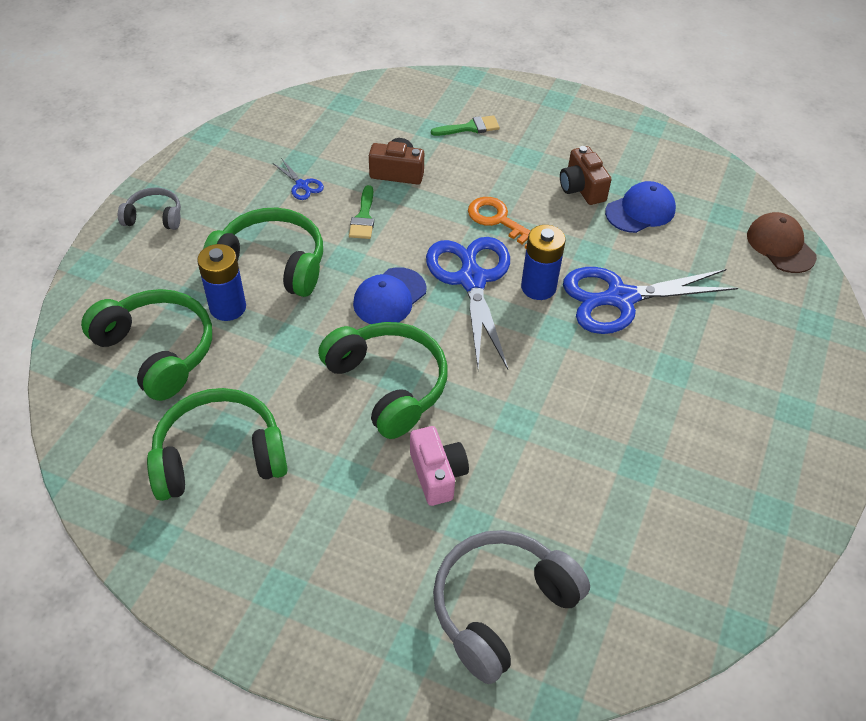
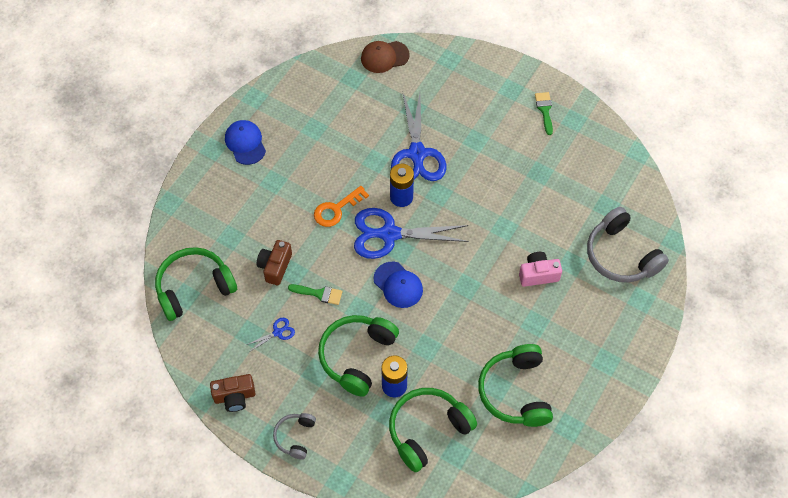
camera: 80 degrees left, 10 degrees up
(388, 385) = (471, 293): green headphones -> green headphones (194, 288)
(470, 127) = (233, 212): green brush -> green brush (544, 110)
(581, 188) = (313, 154): brown camera -> brown camera (234, 397)
(640, 211) = (340, 124): blue cap -> blue cap (245, 143)

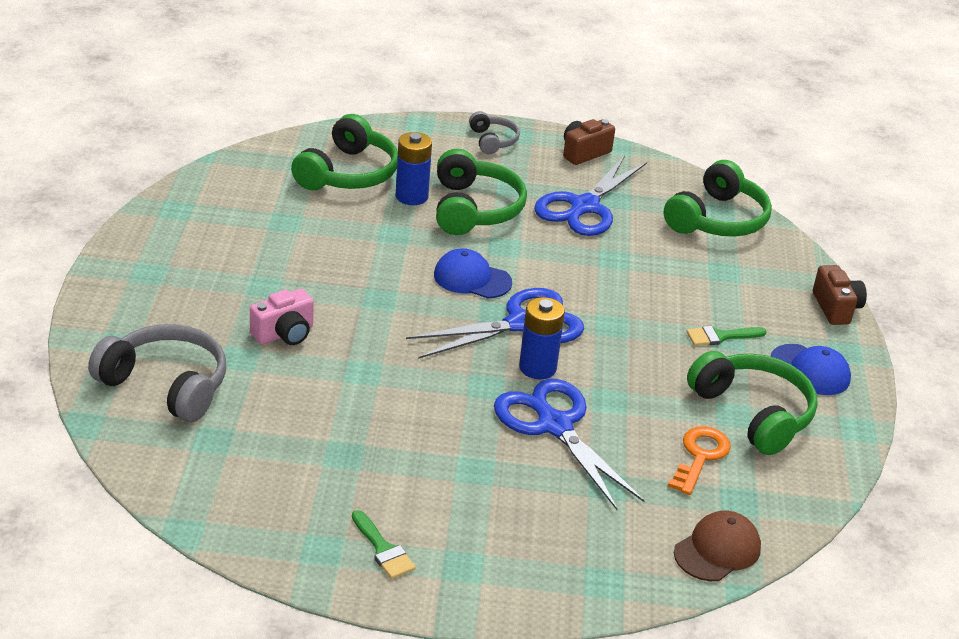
camera: 150 degrees right, 25 degrees down
(275, 267) = (641, 258): brown camera -> brown camera (836, 308)
(278, 332) = (584, 207): blue scissors -> blue scissors, size x2.40
(319, 294) = (565, 248): green brush -> green brush (720, 336)
(336, 209) = (616, 332): orange key -> orange key (700, 457)
(515, 392) = (258, 222): green headphones -> green headphones (753, 413)

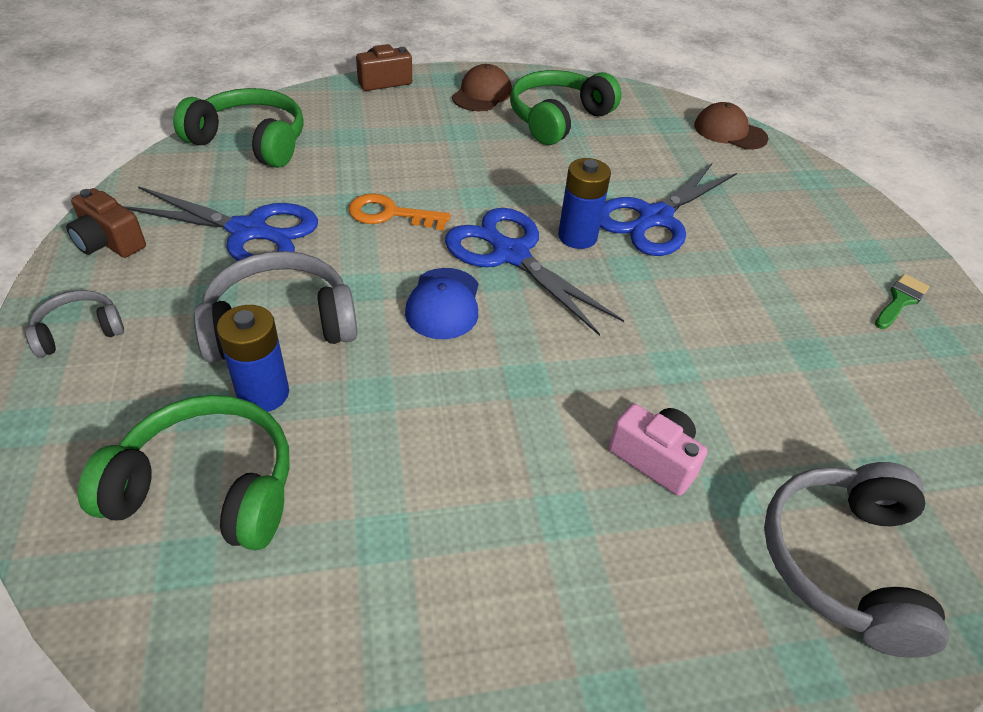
camera: 105 degrees left, 10 degrees up
(474, 209) = (280, 324): green headphones -> grey headphones
(700, 457) = (633, 142): orange key -> orange key (390, 214)
(720, 336) = (459, 136): green brush -> none
(810, 370) = (482, 94): blue cap -> brown cap

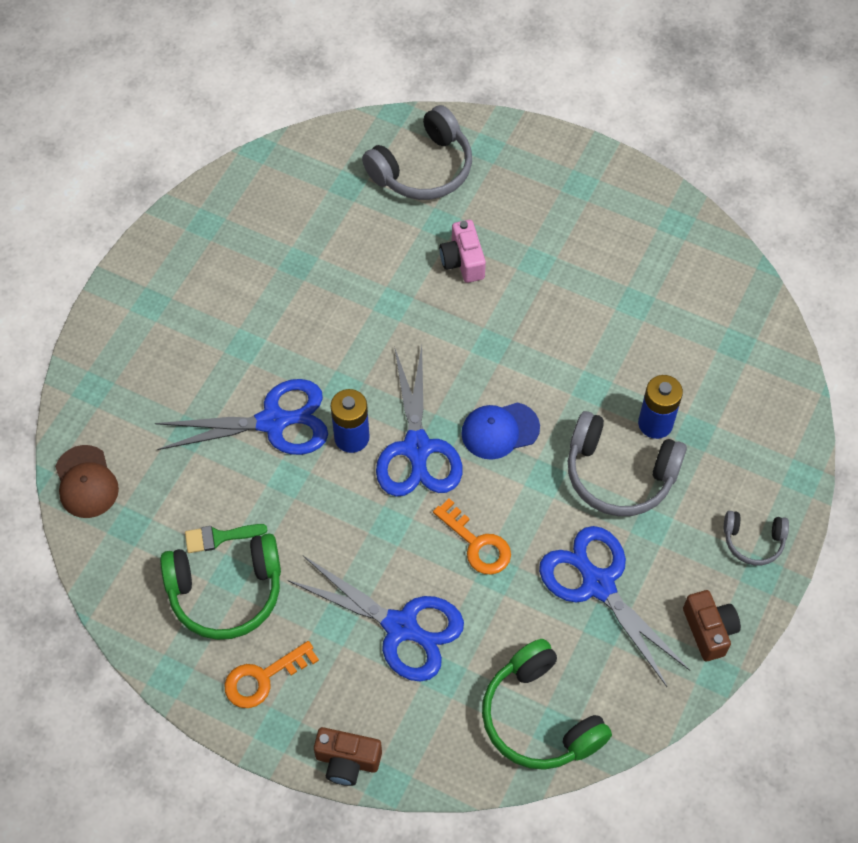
camera: 140 degrees left, 15 degrees up
(207, 487) = (711, 379): green headphones -> none
(408, 147) = (401, 627): none -> blue scissors
(443, 304) = (499, 430): blue cap -> blue cap turned 150 degrees counterclockwise
(482, 94) = (263, 678): brown cap -> orange key
(900, 300) = (188, 260): green brush -> green brush (219, 537)

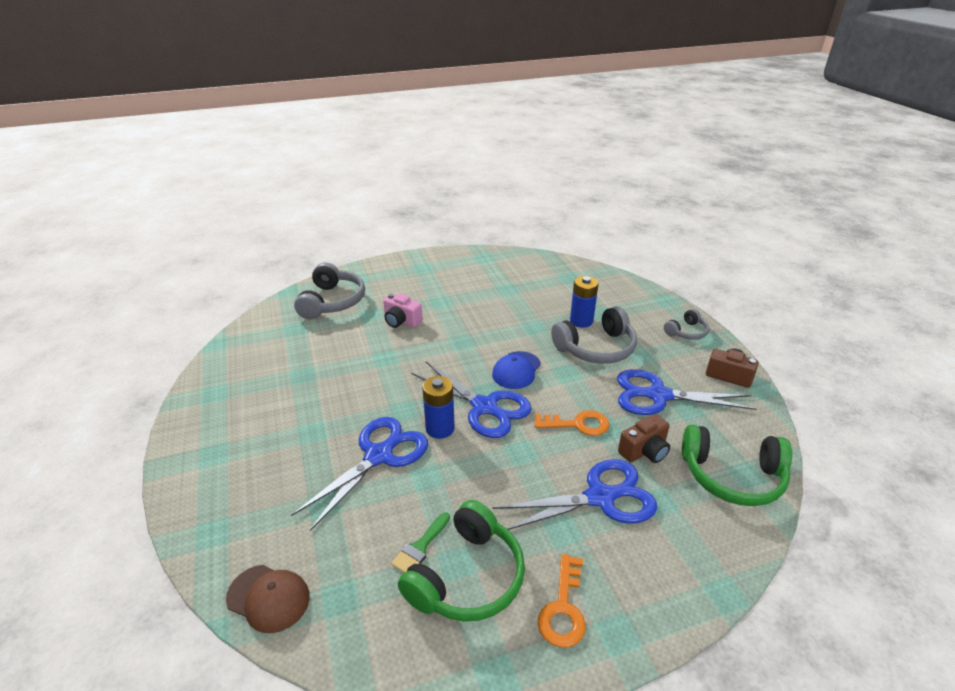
camera: 45 degrees left, 25 degrees down
(347, 761) = (685, 606): brown camera -> brown camera (644, 451)

